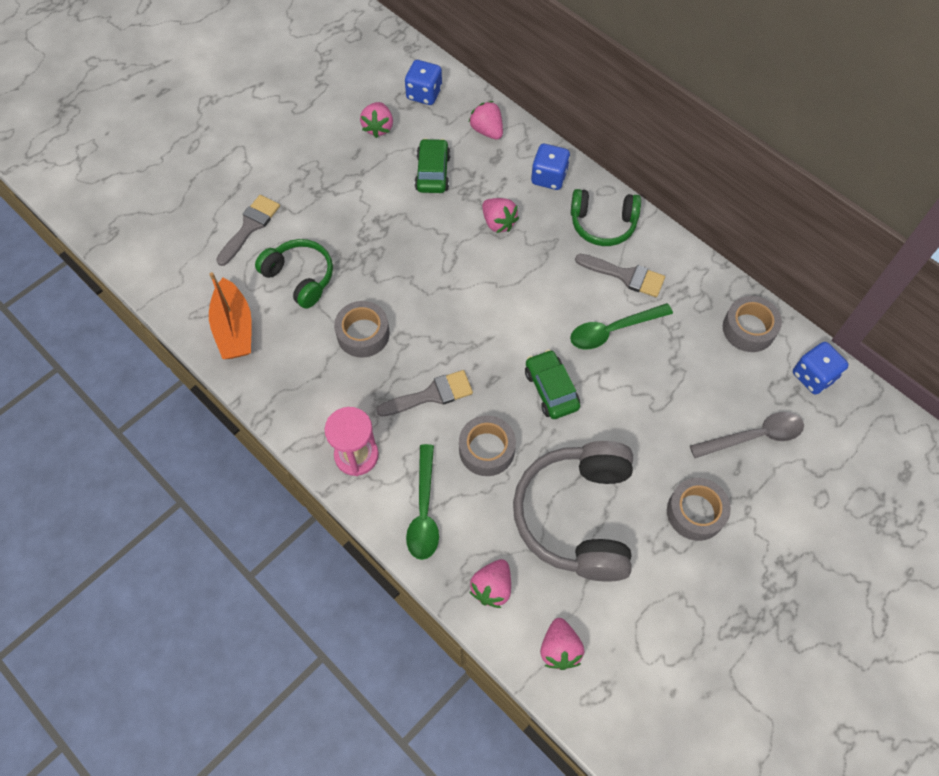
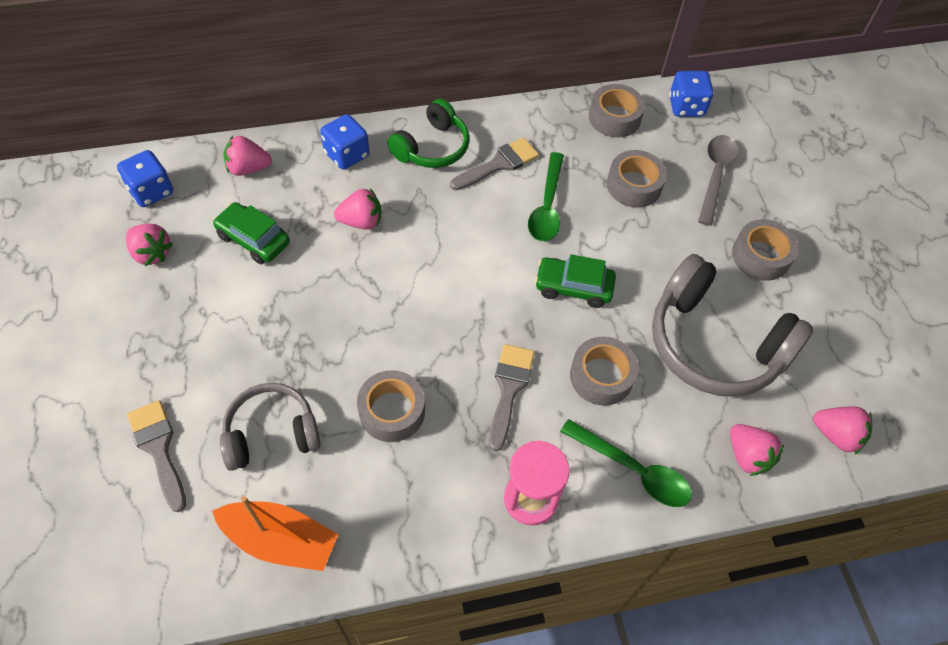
camera: 60 degrees left, 5 degrees down
(300, 277) = (271, 433): green headphones -> grey headphones
(688, 380) = (634, 185): none -> grey tape

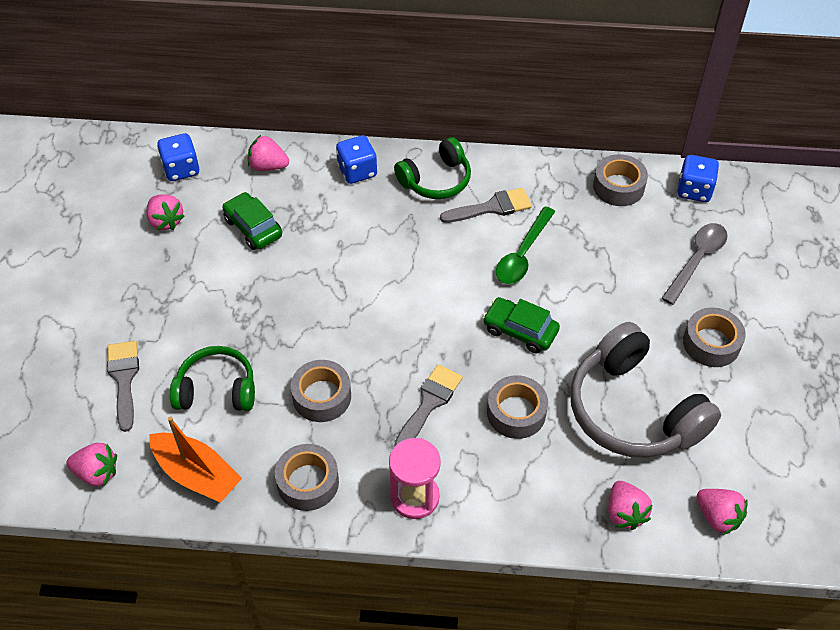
camera: 20 degrees right, 5 degrees down
(271, 433) = (217, 389): grey headphones -> green headphones
(361, 221) = (350, 232): pink strawberry -> pink strawberry (97, 473)
(633, 470) = (514, 497): green spoon -> none
(634, 185) = (613, 253): grey tape -> grey tape (308, 482)

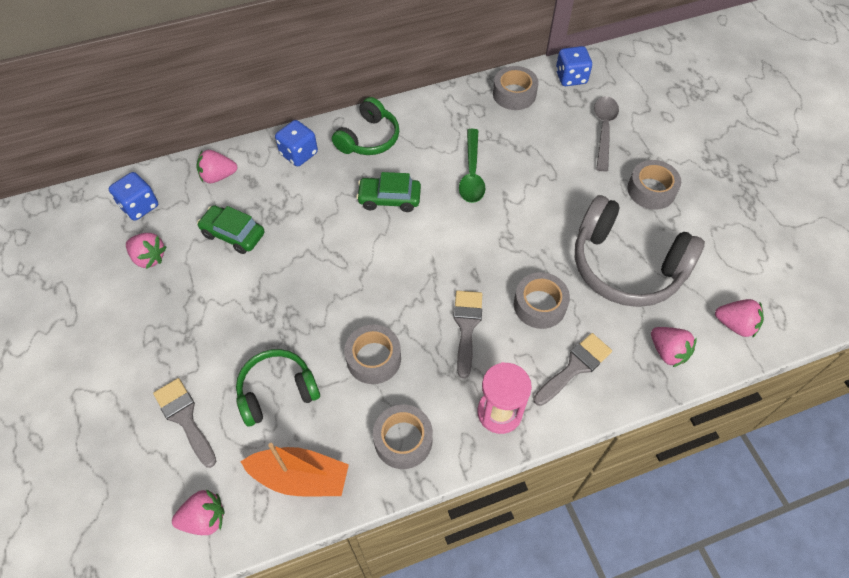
camera: 25 degrees left, 5 degrees up
(492, 207) = (426, 144): grey brush -> grey brush (575, 367)
(520, 330) = (504, 236): green car -> green car (389, 199)

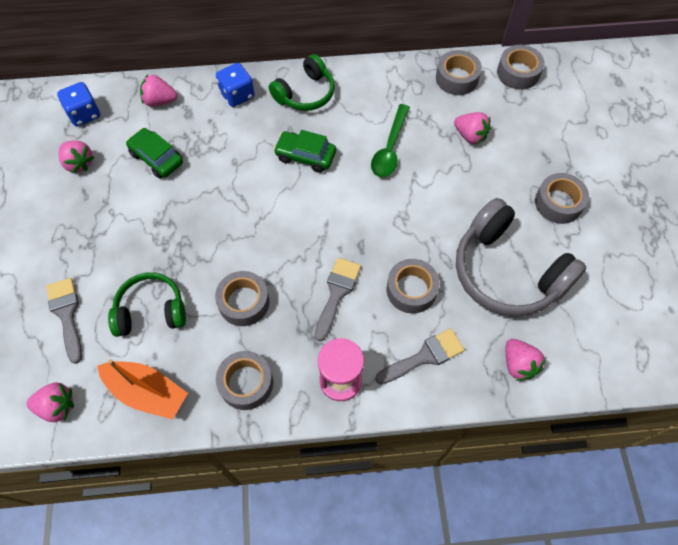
camera: 15 degrees right, 5 degrees up
(571, 77) = (518, 73): blue dice -> grey tape
(604, 130) = (532, 133): grey spoon -> none
(735, 325) = (594, 355): pink strawberry -> pink strawberry (470, 136)

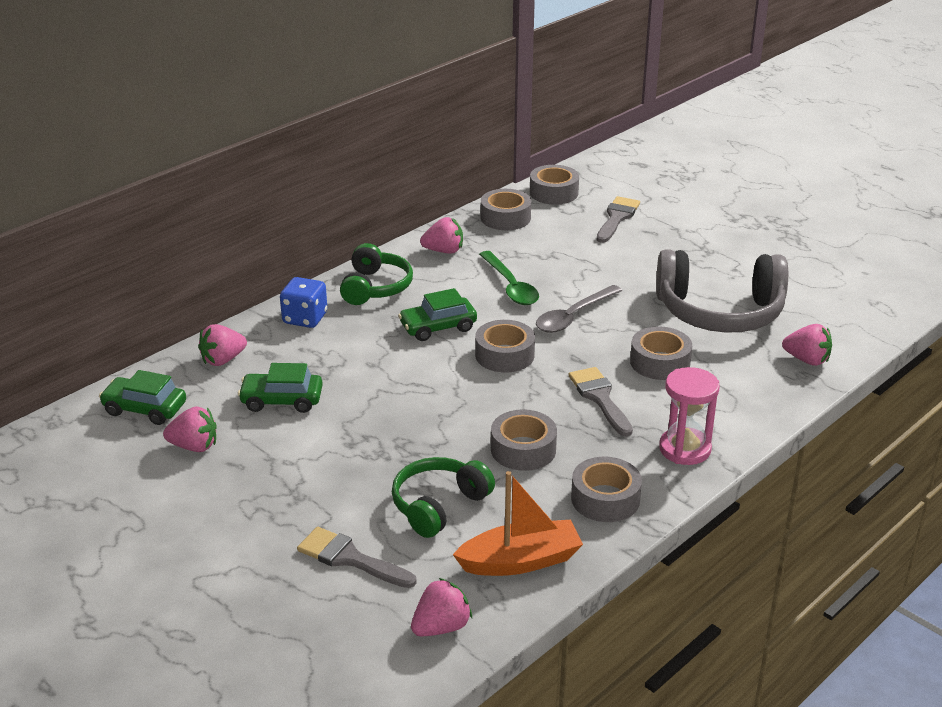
camera: 40 degrees left, 30 degrees down
(84, 114) = (145, 409): blue dice -> green car
(401, 205) = (573, 316): none -> grey spoon
(424, 356) = (730, 395): grey brush -> grey brush (617, 218)
(470, 136) = (569, 247): pink strawberry -> pink strawberry (444, 251)
(558, 203) = (699, 253): grey tape -> grey tape (504, 355)

